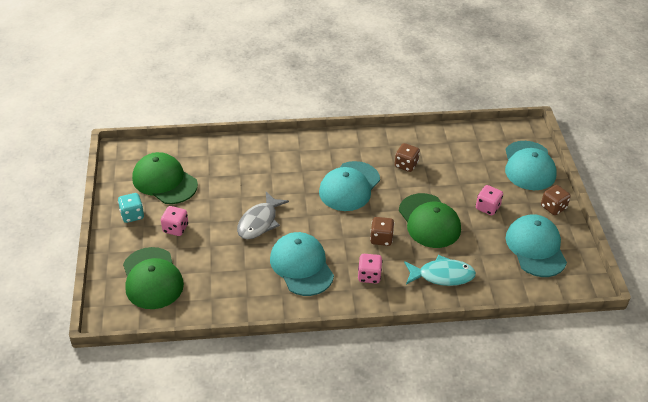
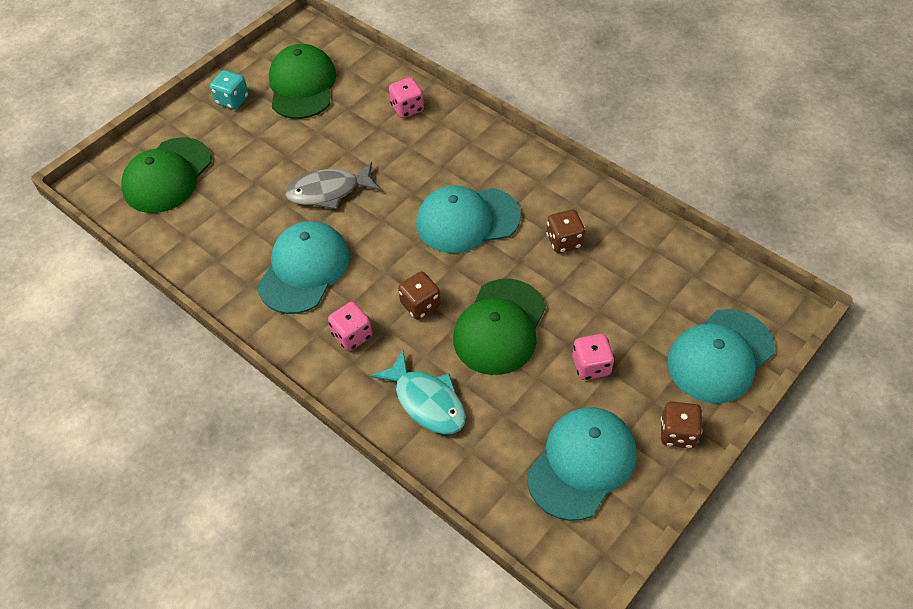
camera: 50 degrees right, 10 degrees up
(175, 228) = (249, 141): pink dice -> pink dice (407, 108)

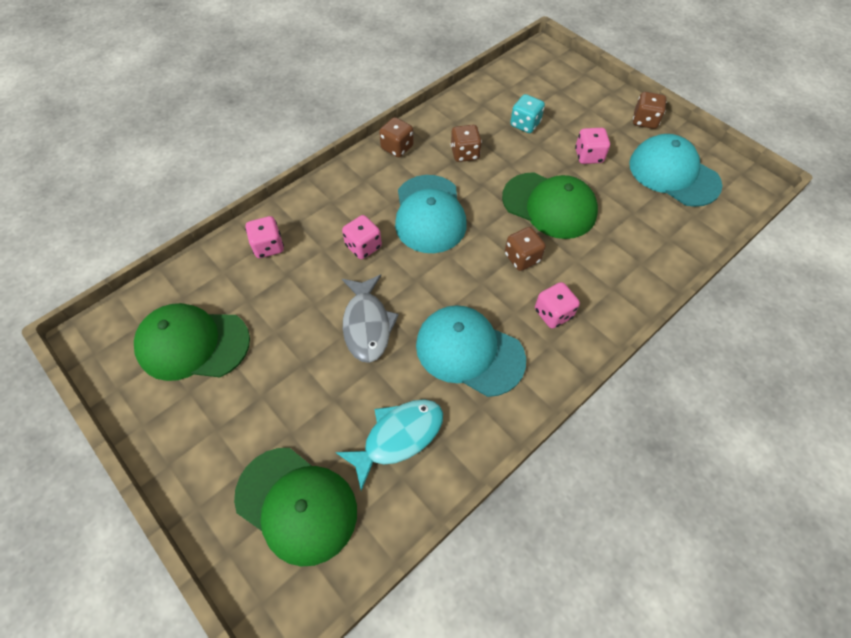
camera: 85 degrees left, 5 degrees up
(232, 100) = (187, 424): turquoise dice -> turquoise dice (525, 124)
(417, 174) = (363, 246): none -> pink dice
(426, 401) = (623, 262): turquoise fish -> turquoise fish (398, 437)
(558, 180) = (397, 148): none -> brown dice
(720, 356) = (581, 89): turquoise cap -> none

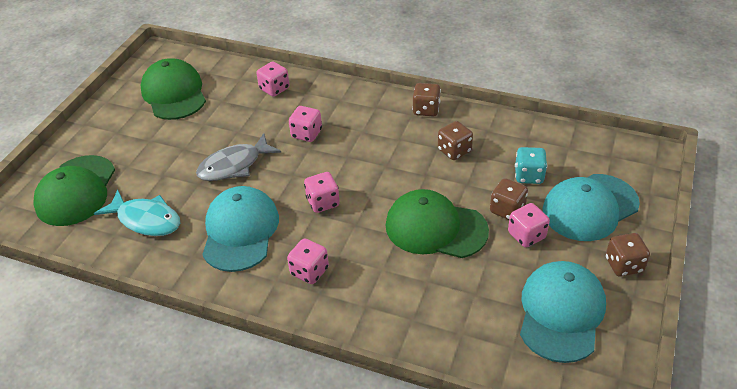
camera: 65 degrees right, 15 degrees down
(429, 214) = (366, 156): turquoise cap -> turquoise cap (589, 207)
(470, 270) = (323, 202): none -> pink dice
(522, 258) = (358, 230): brown dice -> brown dice (507, 210)
(549, 205) = (435, 228): green cap -> green cap turned 105 degrees clockwise

